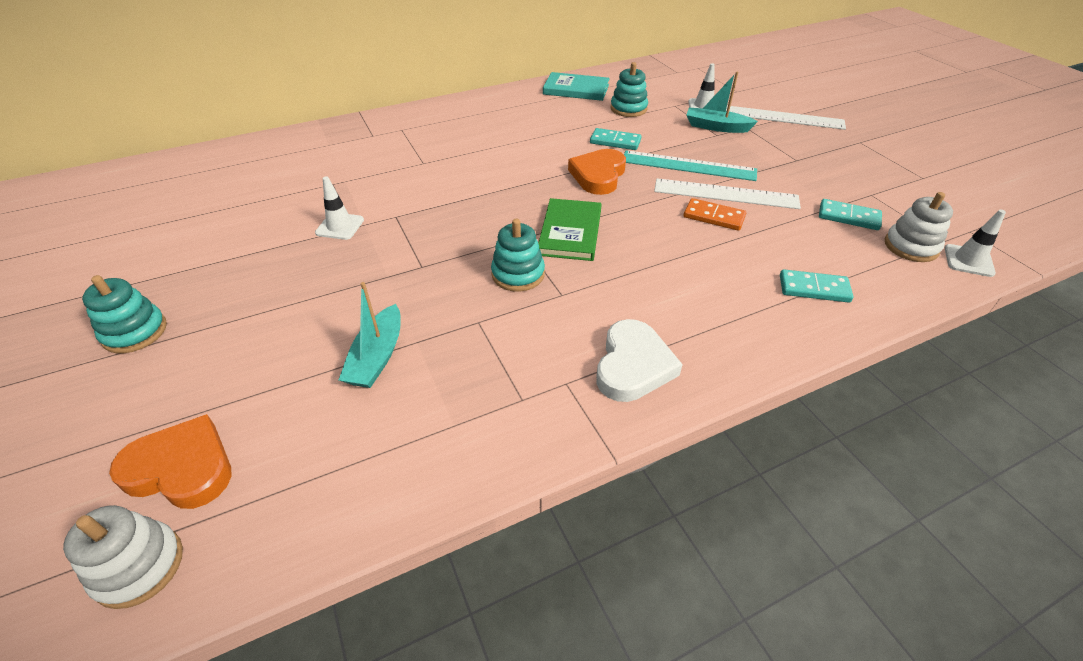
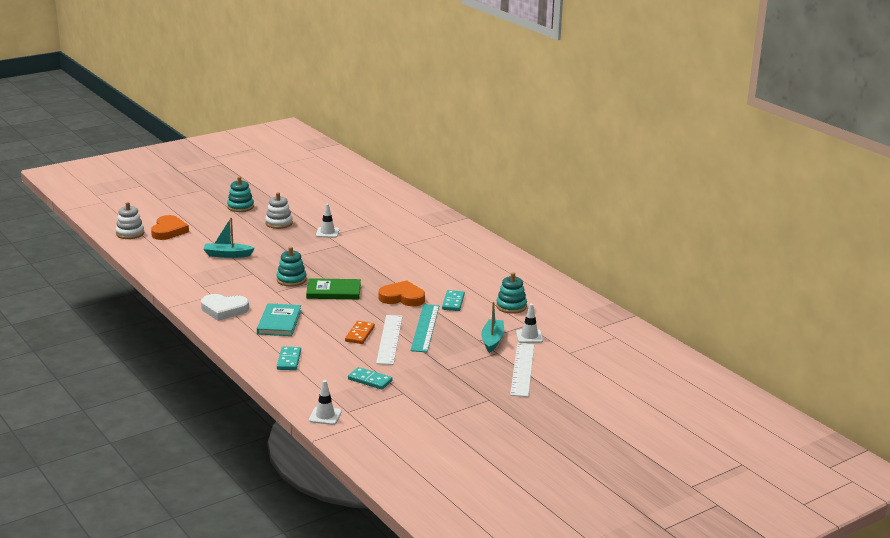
camera: 80 degrees right, 20 degrees down
(576, 89) = (539, 286): turquoise book -> turquoise book (279, 322)
(848, 217) = (370, 380): turquoise domino -> turquoise domino turned 75 degrees counterclockwise
(911, 246) = (338, 398): white stacking toy -> white stacking toy (279, 223)

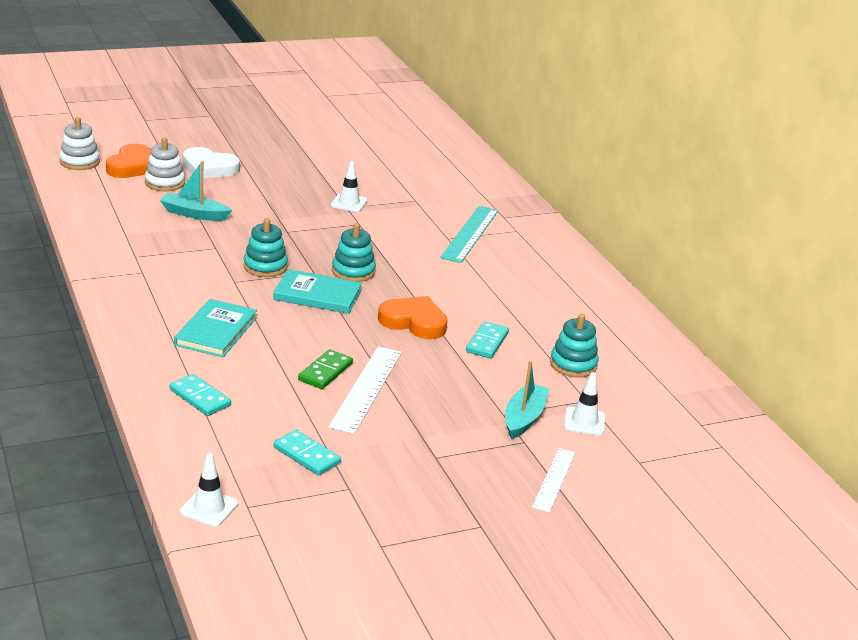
camera: 10 degrees right, 5 degrees up
(224, 310) = (147, 298): white heart -> white heart (209, 168)
(240, 207) = (247, 147): turquoise stacking toy -> turquoise stacking toy (353, 271)
(279, 223) = (288, 178): white stacking toy -> white stacking toy (165, 183)
(289, 360) = (200, 398): turquoise domino -> turquoise domino turned 60 degrees counterclockwise
(333, 291) = (317, 295): green book -> turquoise book
(359, 334) = (325, 372): orange domino -> green domino
(425, 328) = (428, 378): turquoise ruler -> turquoise ruler (470, 234)
(522, 369) = (554, 479): white ruler -> white ruler, size x0.63

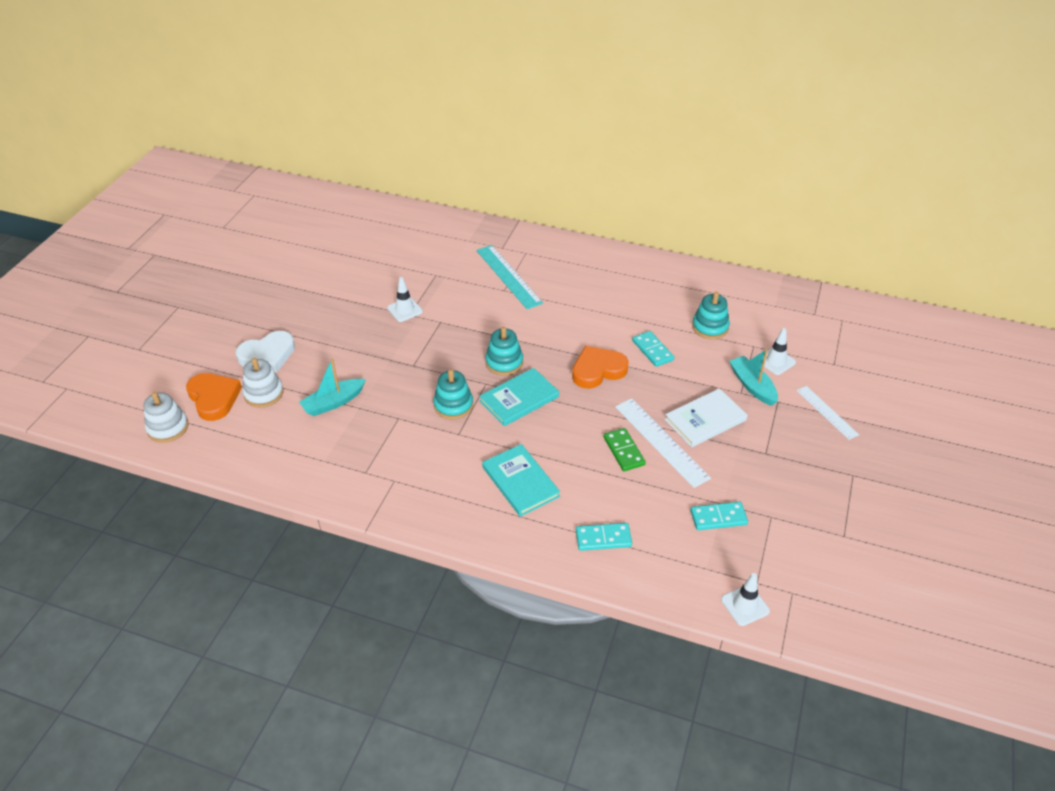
camera: 45 degrees left, 15 degrees up
(432, 405) = (705, 420): none -> white book

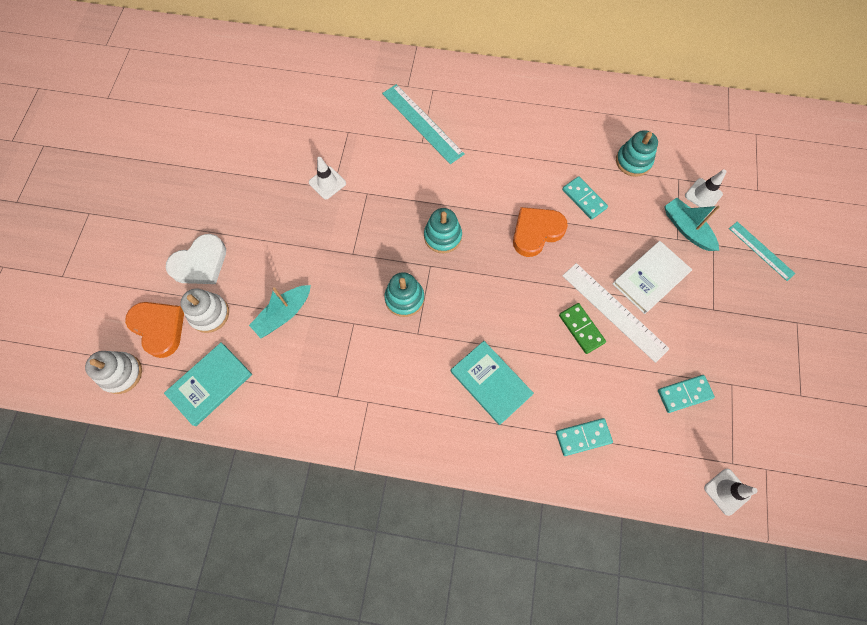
camera: 10 degrees left, 25 degrees up
(519, 399) = (467, 280): turquoise book -> turquoise book (210, 384)
(827, 412) = (761, 250): white ruler -> turquoise ruler

